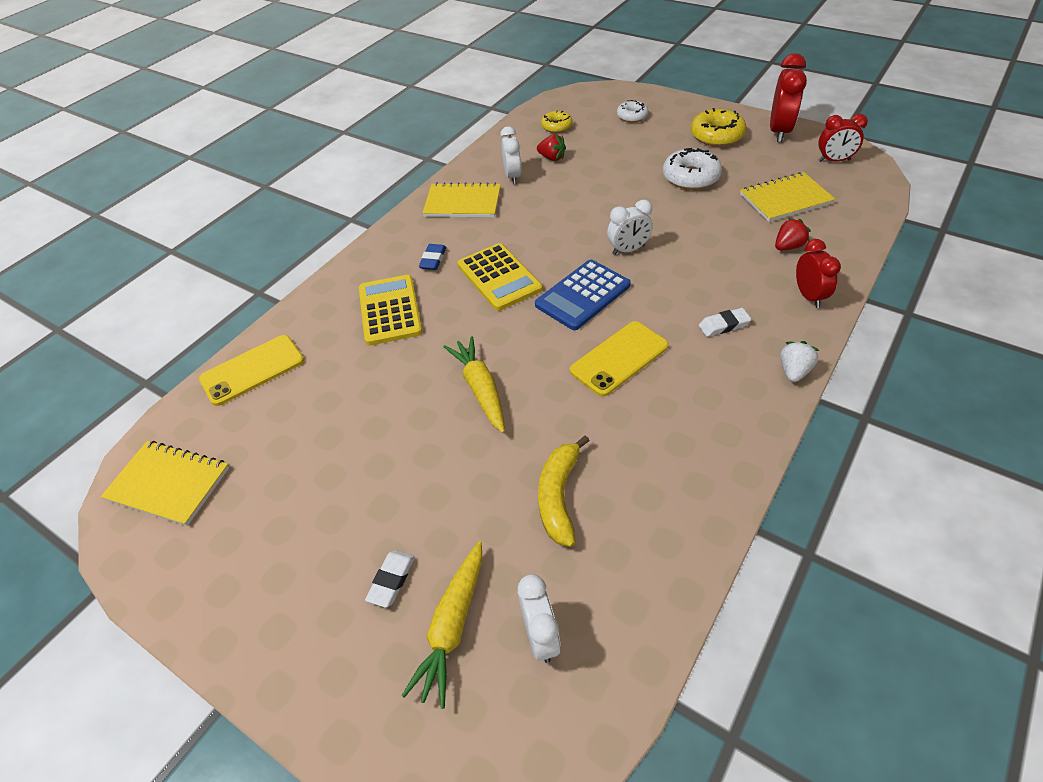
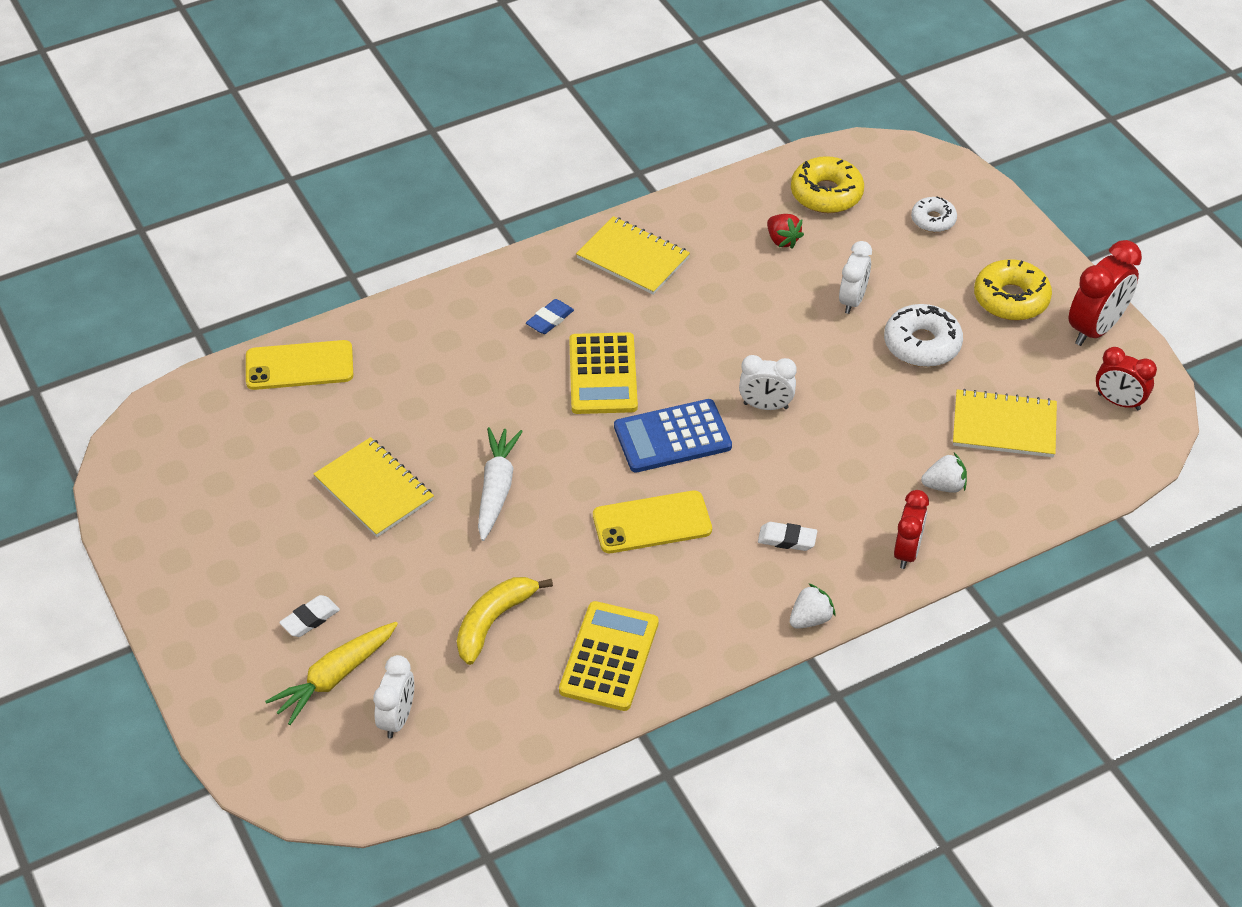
camera: 25 degrees right, 0 degrees up
(168, 484) = (174, 446): yellow notebook -> yellow notebook (374, 489)
(390, 310) = (466, 361): yellow calculator -> yellow calculator (609, 657)
(480, 389) = (496, 489): yellow carrot -> white carrot
(512, 176) = (716, 246): white clock -> white clock (852, 300)
(556, 126) = (826, 194): yellow donut -> yellow donut, size x1.63
(788, 246) = (944, 486): red strawberry -> white strawberry

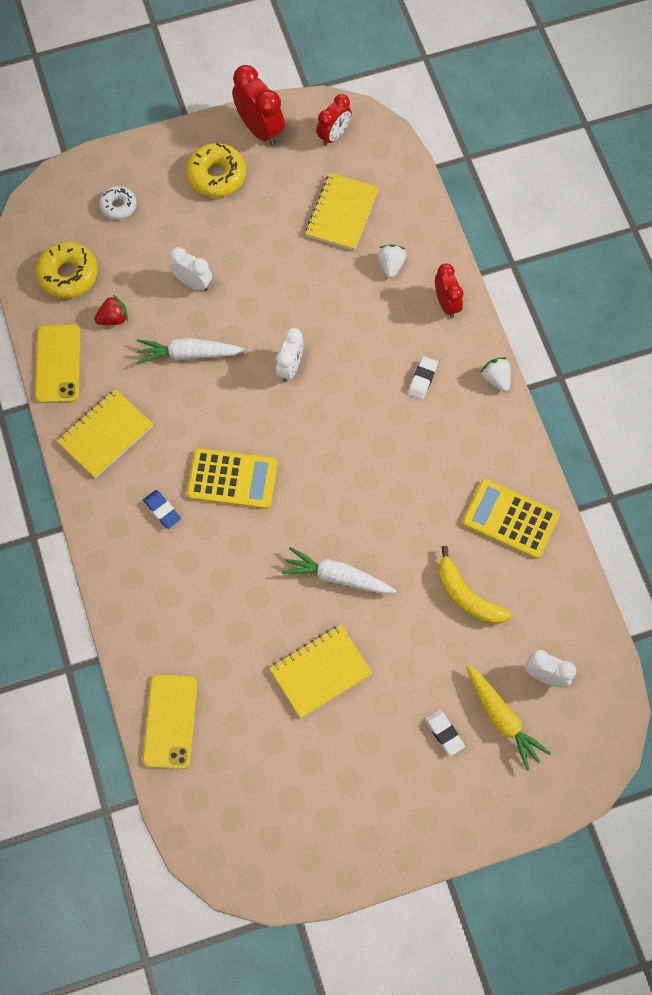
camera: 80 degrees left, 20 degrees up
(652, 523) = (391, 469): yellow phone -> yellow phone (58, 364)
(672, 437) = (309, 439): blue calculator -> none
(755, 311) = (189, 354): none -> white carrot
(907, 552) = (446, 304): red clock -> red clock turned 45 degrees clockwise
(922, 344) = (250, 246): white donut -> none

